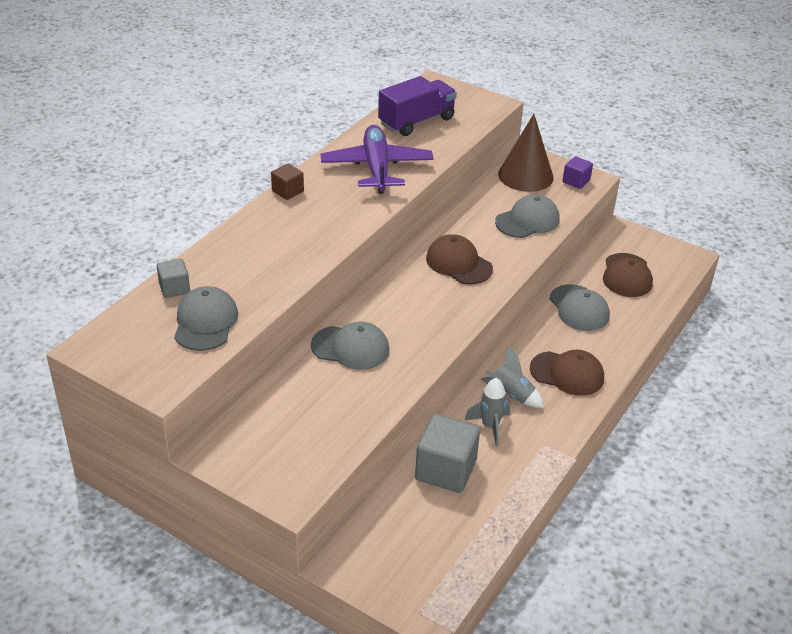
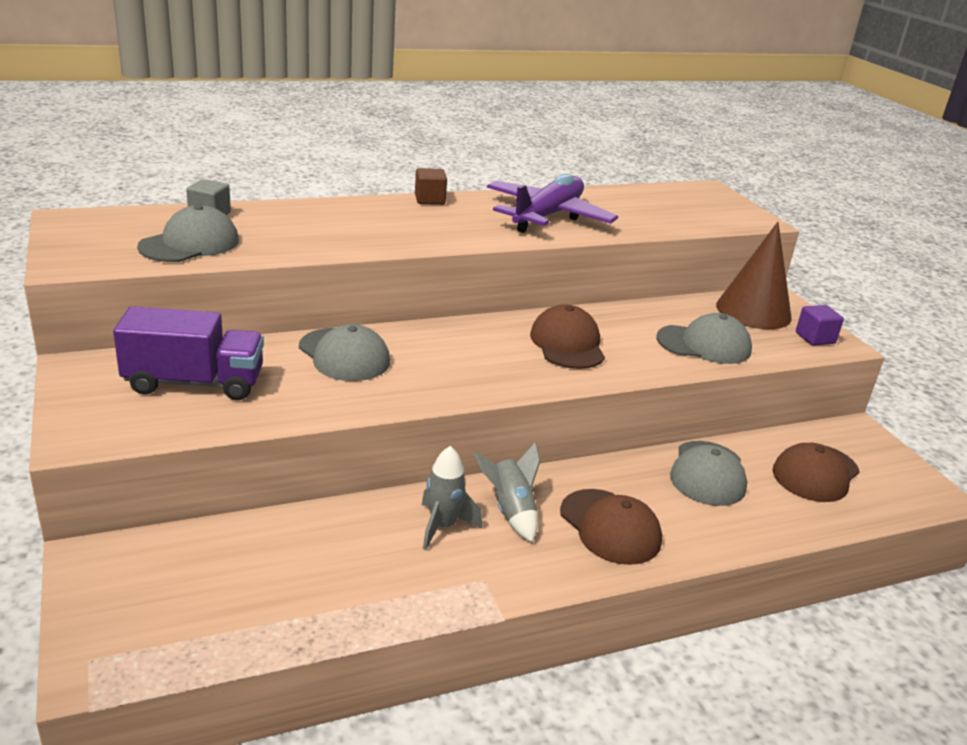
camera: 35 degrees right, 10 degrees down
(416, 121) = (645, 204): purple truck -> purple truck (194, 383)
(445, 470) = (332, 539): grey cube -> none

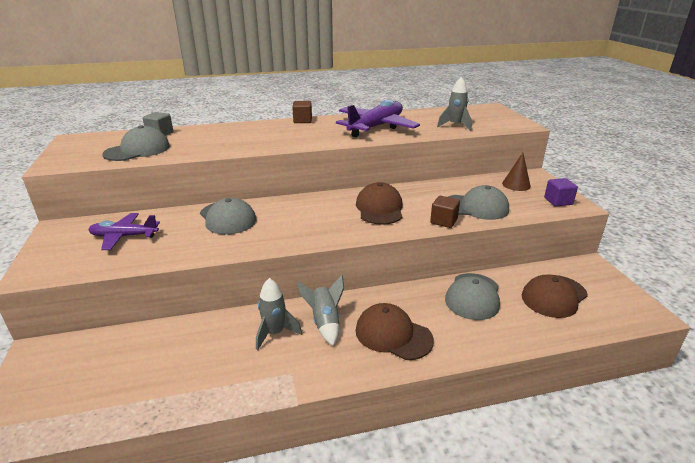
camera: 10 degrees right, 0 degrees up
(194, 383) = (124, 237): purple truck -> purple plane
(610, 527) = (393, 335): brown cap -> brown cap turned 150 degrees clockwise
(664, 218) = (455, 126): none -> grey rocket
(664, 365) = (443, 221): none -> brown cube
(753, 311) = (516, 185): brown cone -> brown cone, size x0.54

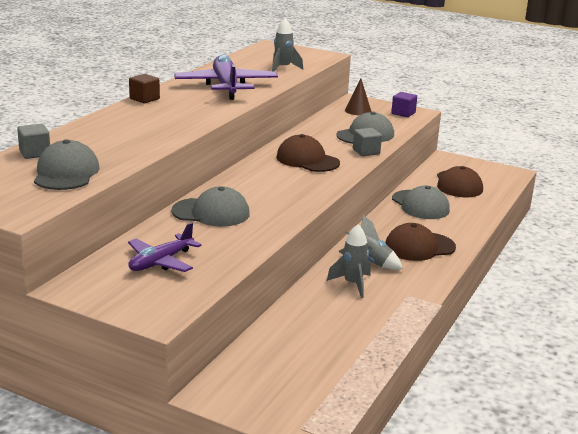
camera: 50 degrees left, 5 degrees down
(443, 221) = (366, 152): brown cube -> grey cube

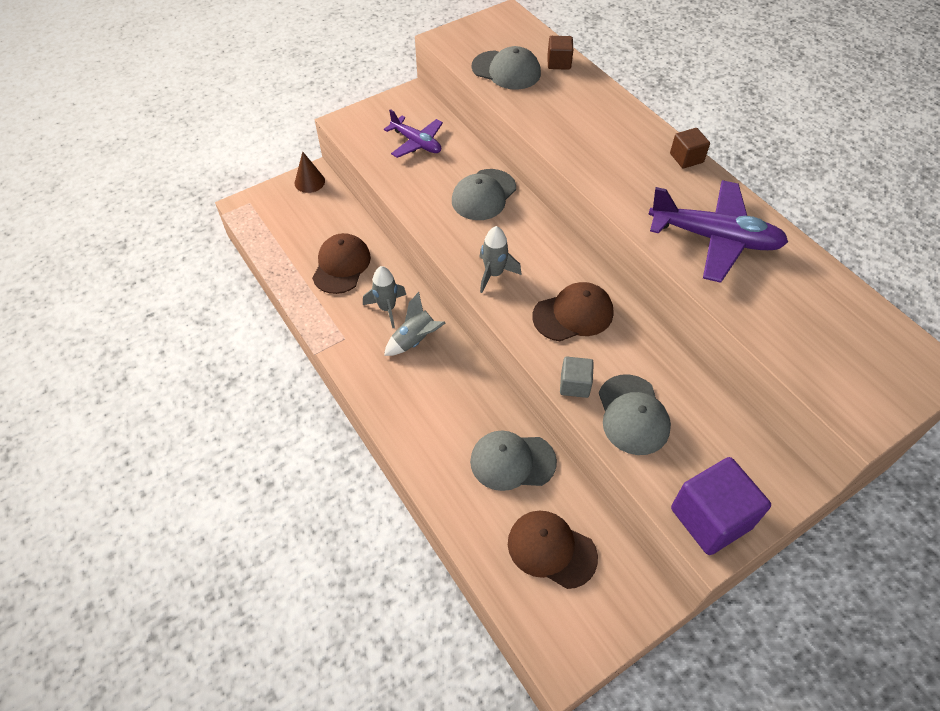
camera: 120 degrees right, 30 degrees up
(35, 153) = (559, 63): grey cube -> brown cube
(161, 262) = (416, 143): purple plane -> purple plane turned 150 degrees clockwise
(283, 68) = (788, 328): grey rocket -> grey rocket (494, 274)
(358, 111) = (738, 459): brown cone -> brown cone (309, 182)
(403, 113) = (710, 518): purple cube -> purple cube, size x1.87
(419, 247) = (419, 399): brown cap -> brown cap (341, 265)

